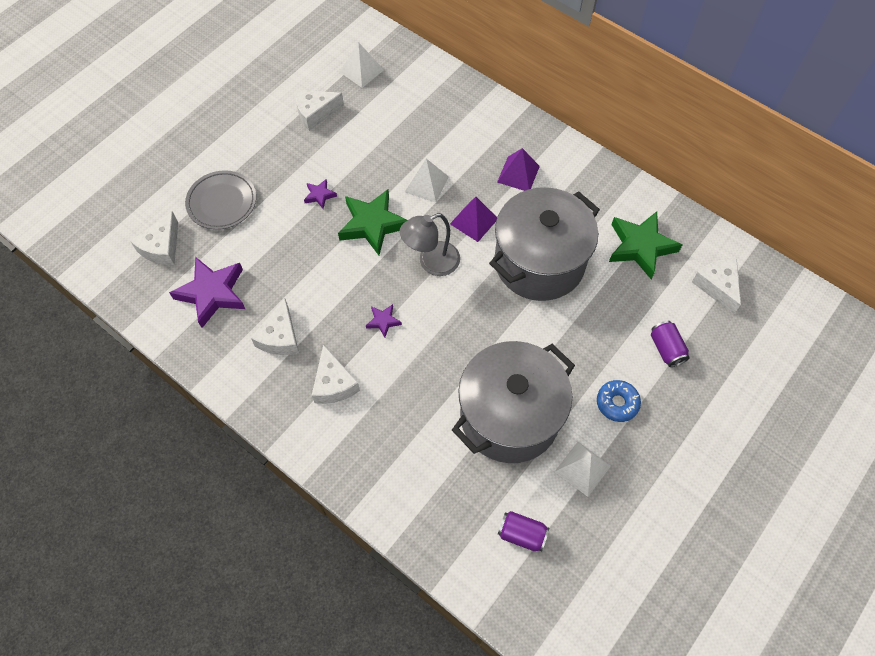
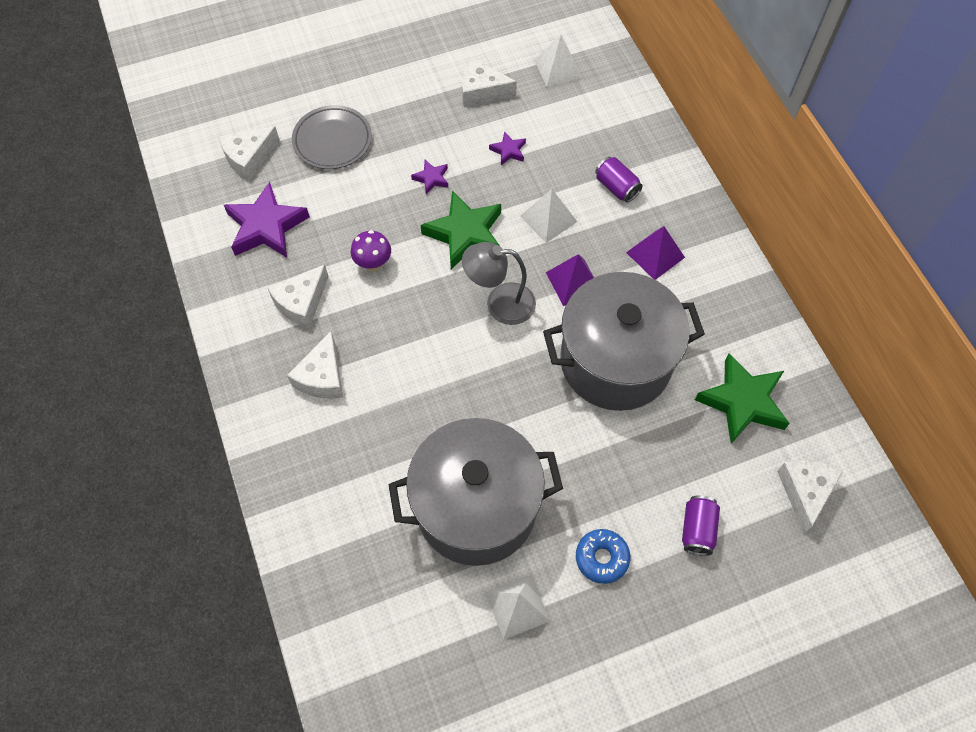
camera: 30 degrees right, 0 degrees up
(317, 280) = (373, 264): none -> purple mushroom
(383, 321) = (411, 339): purple star -> purple star (508, 151)
(521, 534) = (408, 637): purple can -> purple can (616, 187)

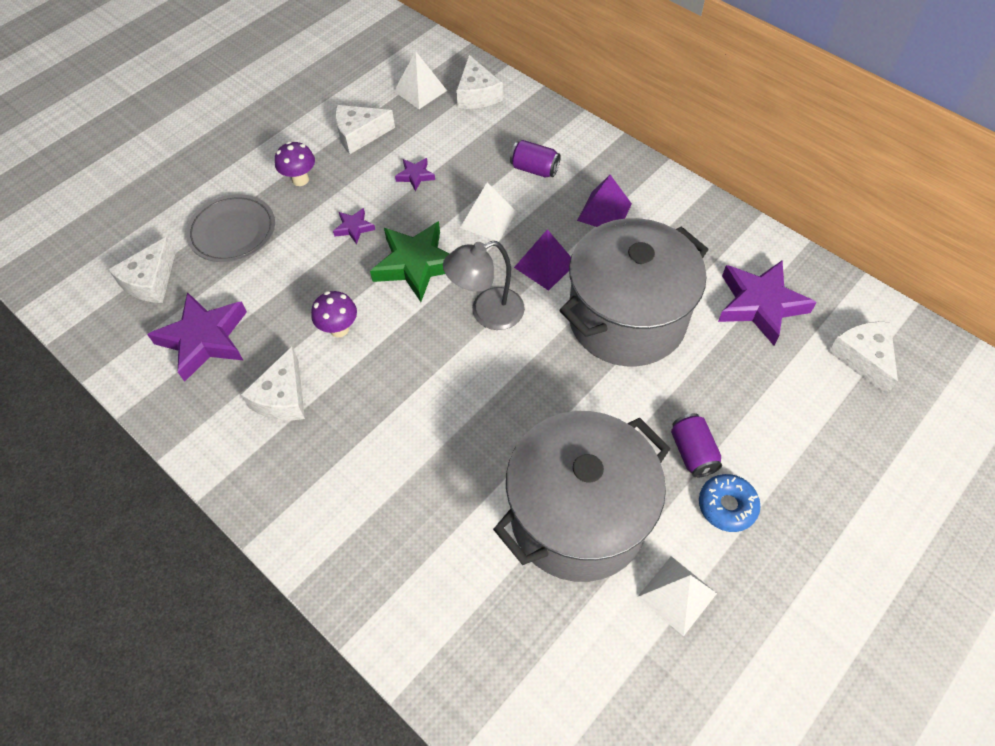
camera: 25 degrees left, 5 degrees down
(322, 376) = (345, 461): white cheese -> white cheese (477, 94)
(410, 114) = (300, 179): none -> purple mushroom
(697, 529) = (795, 436): purple can -> purple can (692, 452)
(742, 402) = (760, 305): green star -> purple star

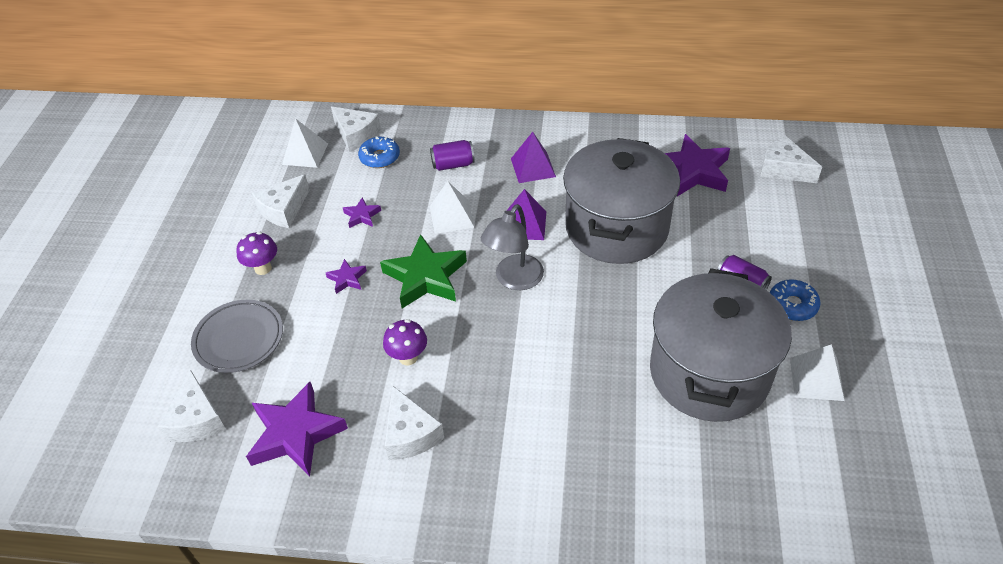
camera: 35 degrees left, 10 degrees down
(478, 127) = (380, 157): none -> blue donut

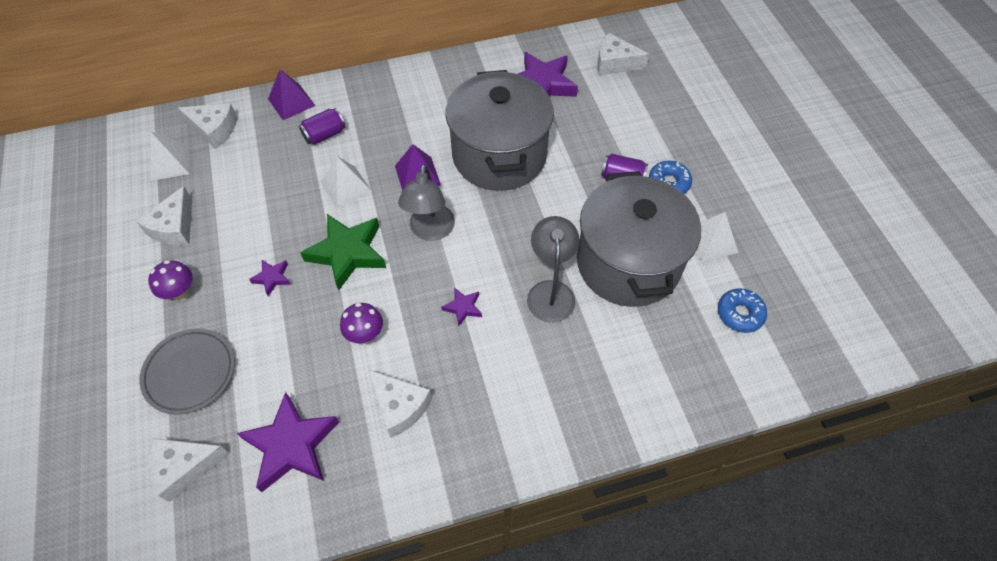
camera: 25 degrees left, 10 degrees up
(197, 420) = (185, 467): white cheese -> white cheese turned 105 degrees clockwise
(362, 216) = (258, 210): purple star -> purple star (463, 308)
(380, 157) = (249, 146): blue donut -> blue donut (739, 314)
(533, 167) = (401, 118): purple pyramid -> purple pyramid (291, 102)
(611, 375) = (550, 291): none -> grey lamp

